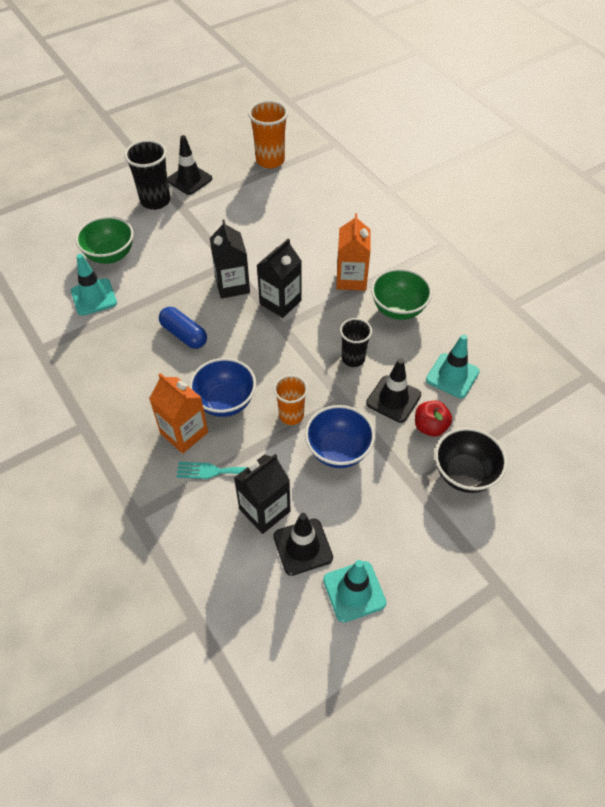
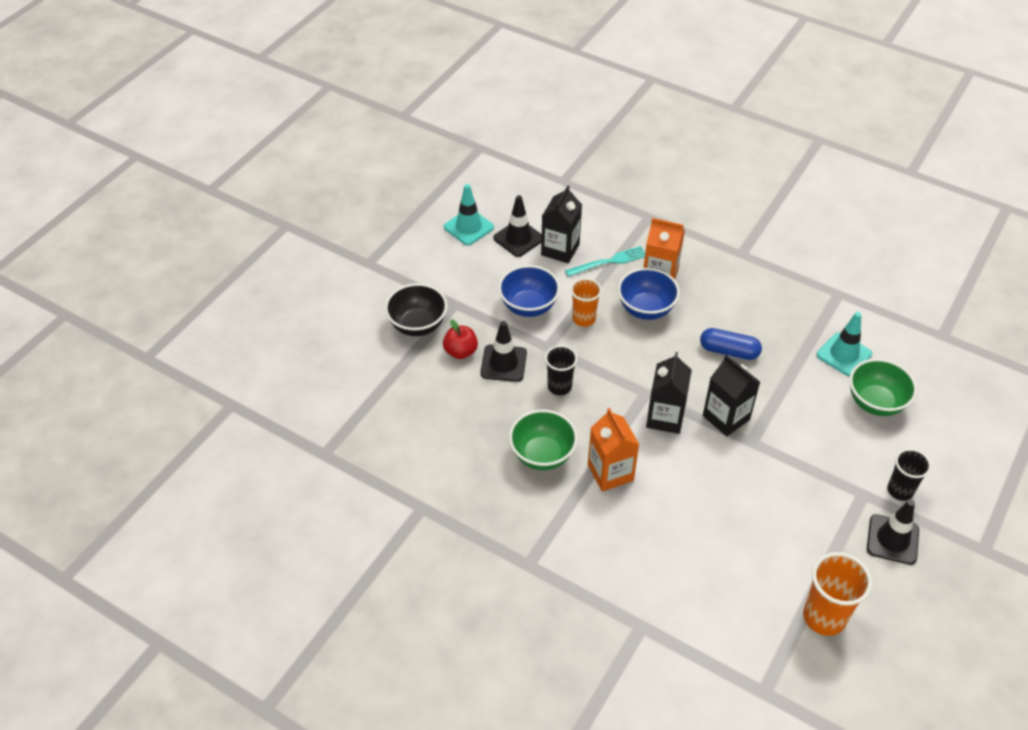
camera: 155 degrees right, 5 degrees down
(155, 201) = (900, 490): black cup -> black cup, size x0.66
(452, 376) = (459, 404): turquoise traffic cone -> none

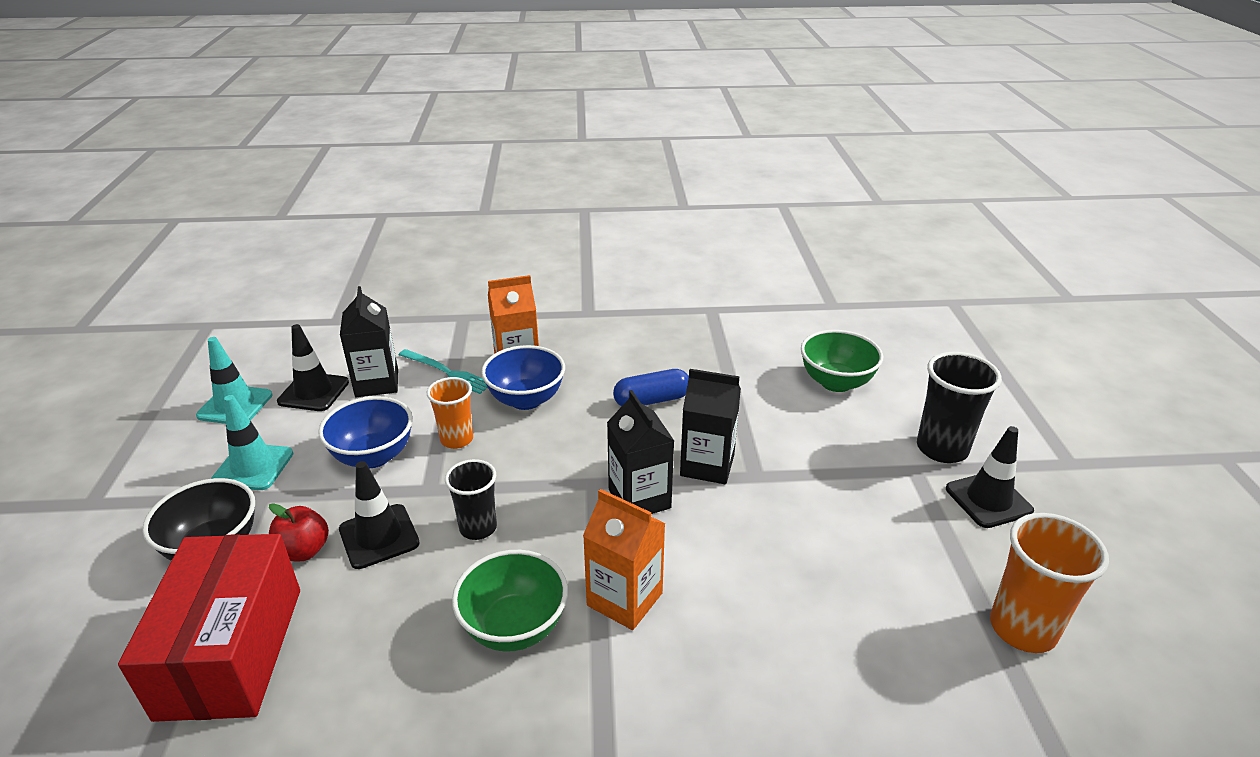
camera: 35 degrees left, 15 degrees down
(402, 391) = (231, 651): none -> red box
(609, 262) = (447, 372): turquoise fork -> turquoise fork turned 90 degrees clockwise
(844, 354) = (765, 355): turquoise traffic cone -> turquoise traffic cone (253, 467)
(900, 490) = (942, 449): black cup -> black cup, size x1.52

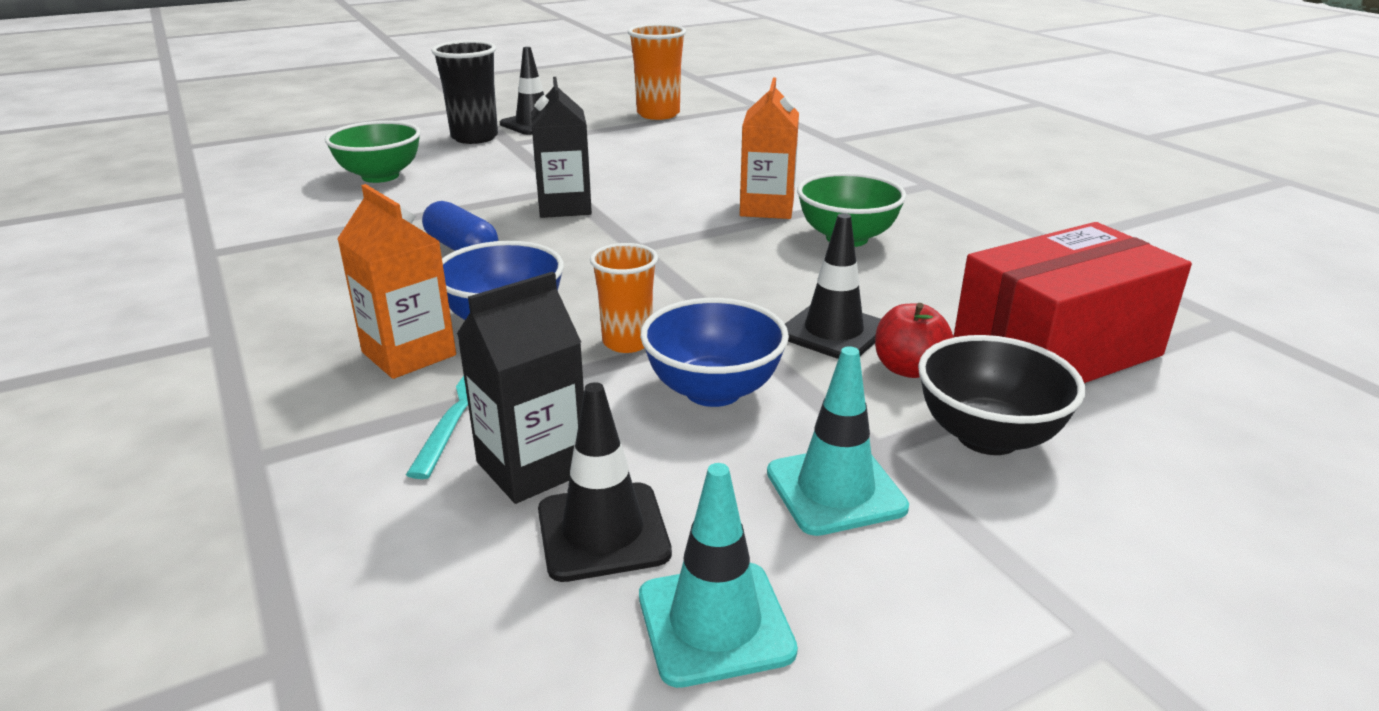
camera: 115 degrees left, 5 degrees down
(478, 528) = (759, 284): black cup -> none
(639, 499) = (640, 224): black carton -> none

